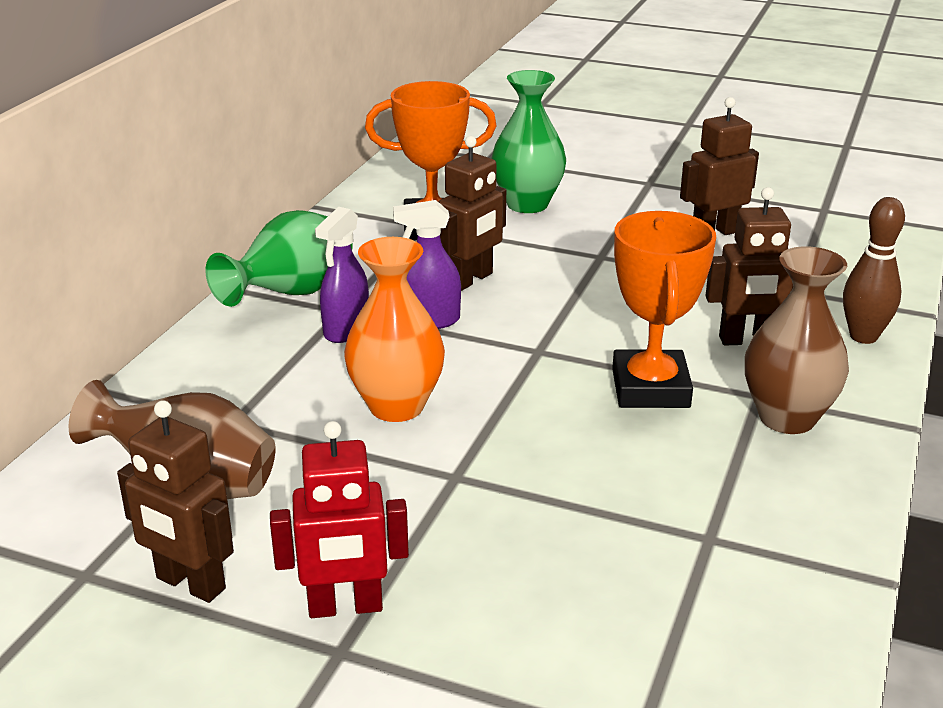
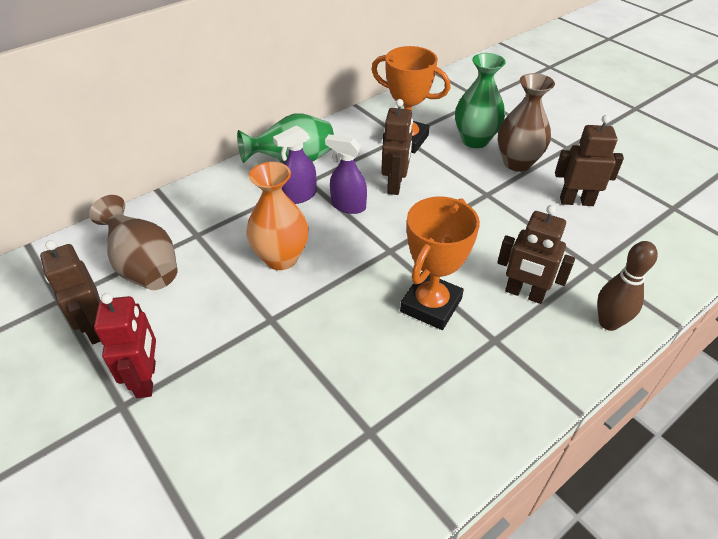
camera: 30 degrees right, 15 degrees up
(345, 607) = (146, 379): red robot -> red robot turned 120 degrees counterclockwise
(471, 280) = (395, 185): brown robot -> brown robot turned 60 degrees counterclockwise
(787, 418) = (497, 365): brown vase -> brown vase (517, 163)

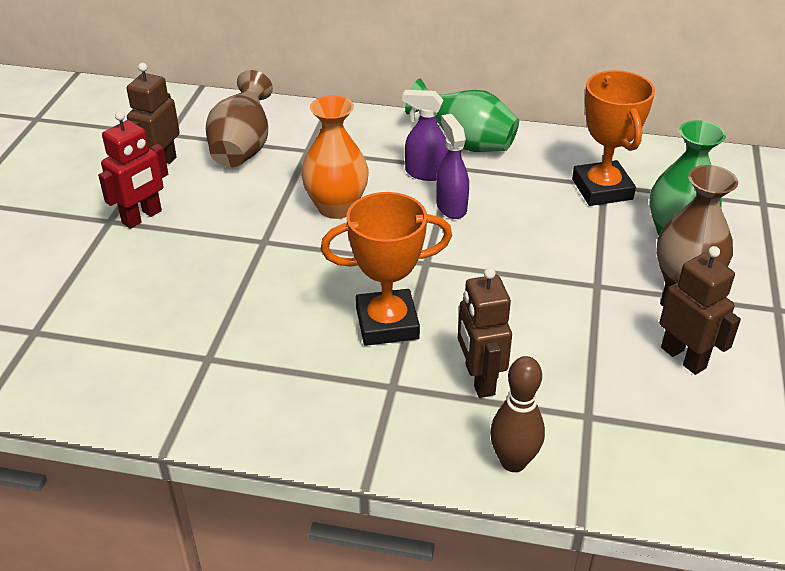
camera: 50 degrees right, 5 degrees down
(395, 185) = (522, 219): brown robot -> none

